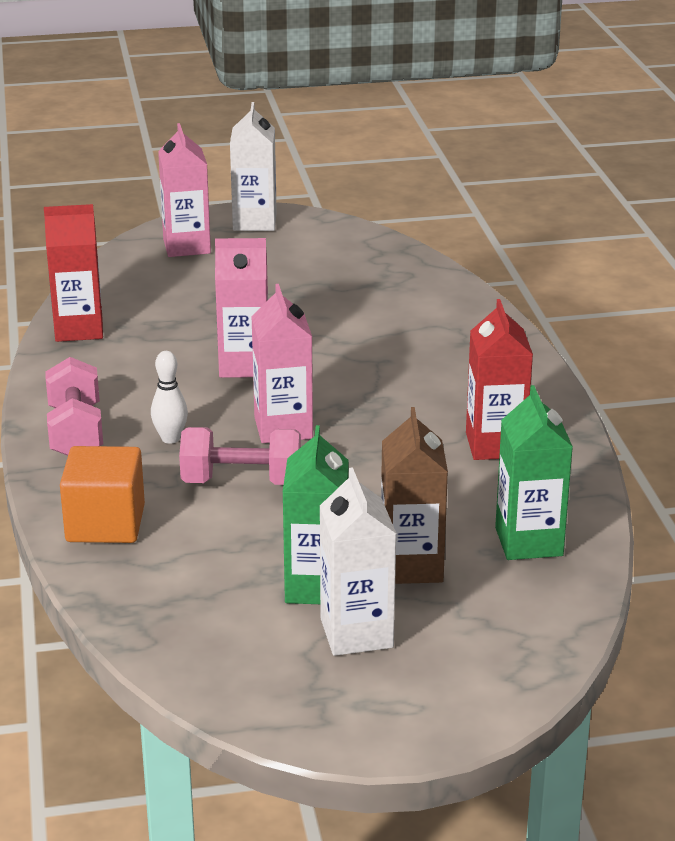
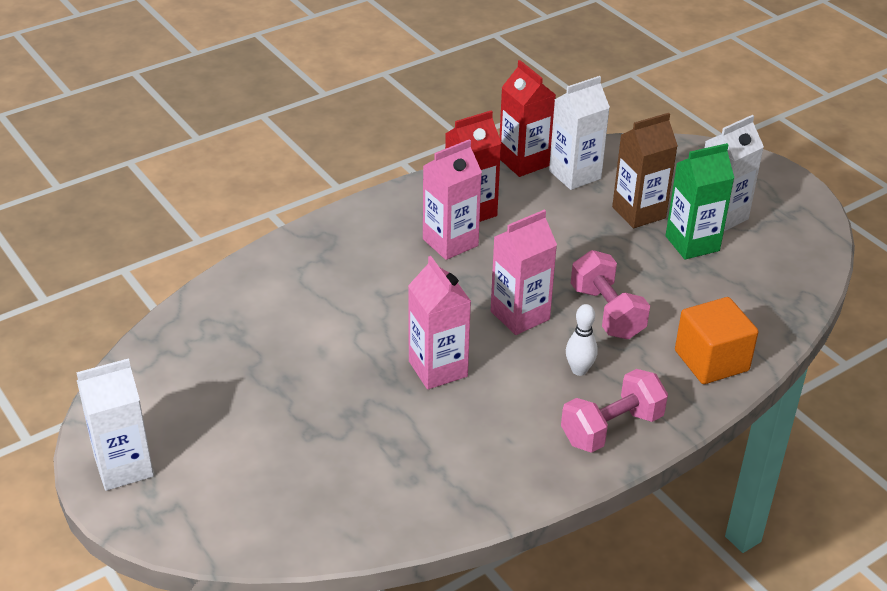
camera: 115 degrees left, 10 degrees up
(79, 329) = (439, 506): red carton -> red carton (524, 162)
(186, 246) = (210, 499): pink carton -> pink carton (450, 242)
(529, 542) = (575, 175): green carton -> white carton

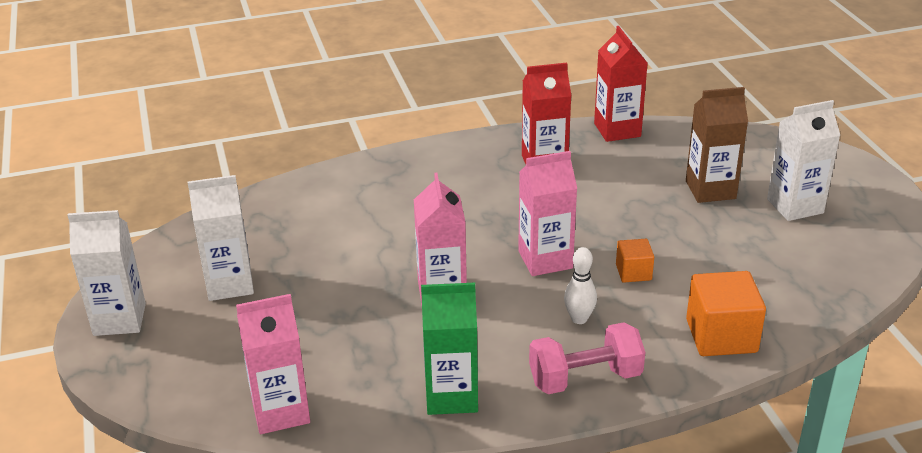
camera: 20 degrees right, 5 degrees down
(450, 242) = (511, 186): pink carton -> pink carton (280, 411)
(575, 175) = (662, 148): white carton -> white carton (230, 284)
(607, 312) = (633, 272): pink dumbbell -> orange cube
(692, 243) = (753, 225): green carton -> green carton (451, 396)

